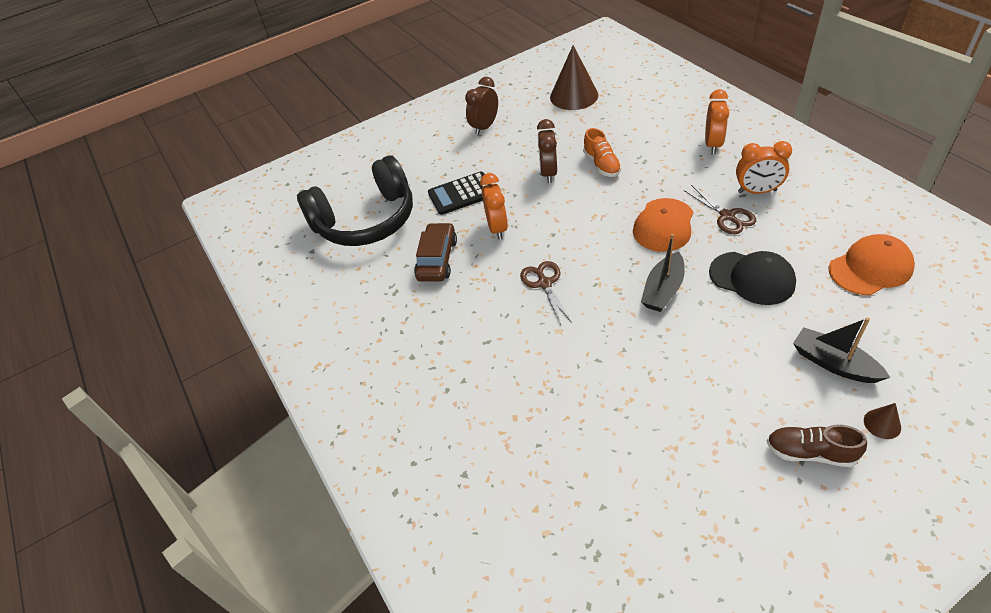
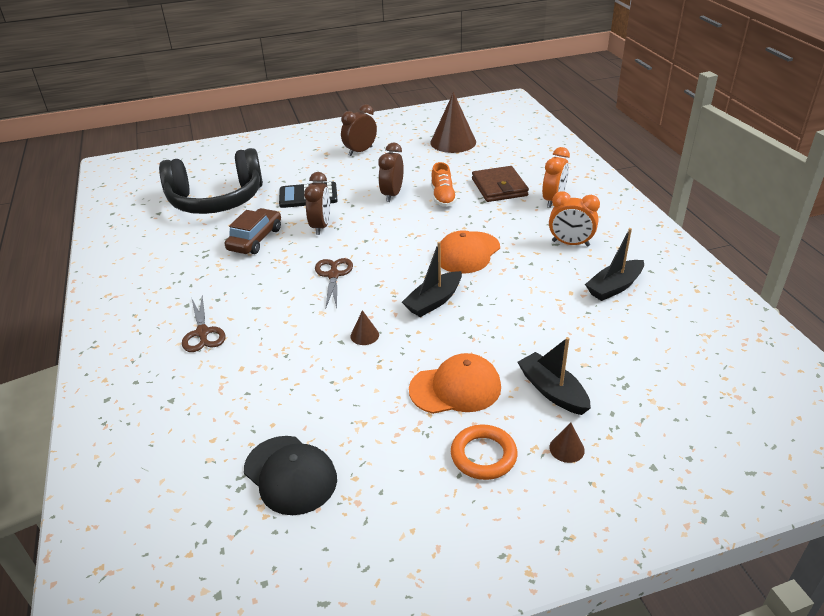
camera: 10 degrees right, 10 degrees down
(497, 228) = (321, 226): orange clock -> brown clock
(617, 347) = (364, 335): none -> brown cone
(651, 141) = (499, 187): none -> brown wallet
(727, 216) = (529, 257): brown scissors -> brown scissors (202, 333)
(752, 278) = (520, 309): black cap -> black cap (290, 475)
(810, 453) = (483, 455): brown shoe -> orange ring
(826, 231) = (614, 287): none -> black boat
(870, 268) = (638, 324): orange cap -> orange cap (455, 388)

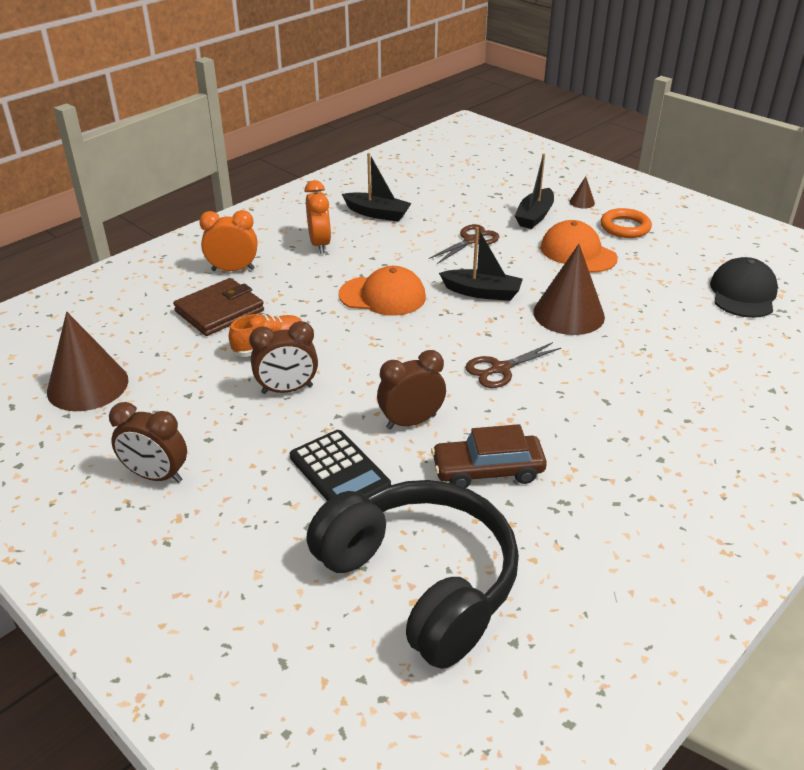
camera: 120 degrees left, 0 degrees up
(202, 333) = (682, 419): brown scissors -> brown scissors (471, 240)
(364, 335) = (568, 314): brown cone -> brown cone, size x2.32

